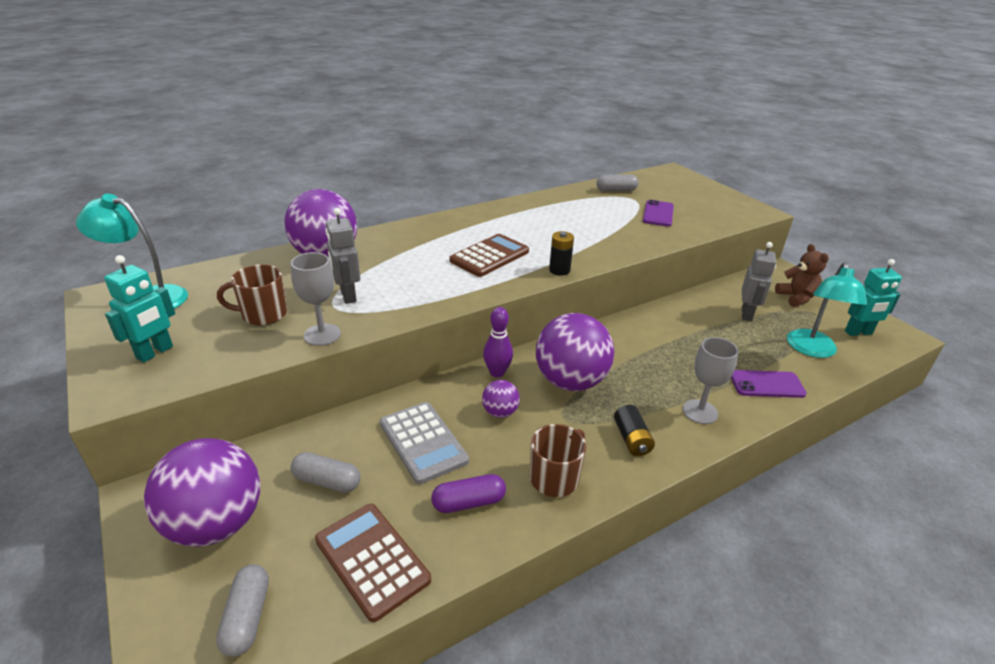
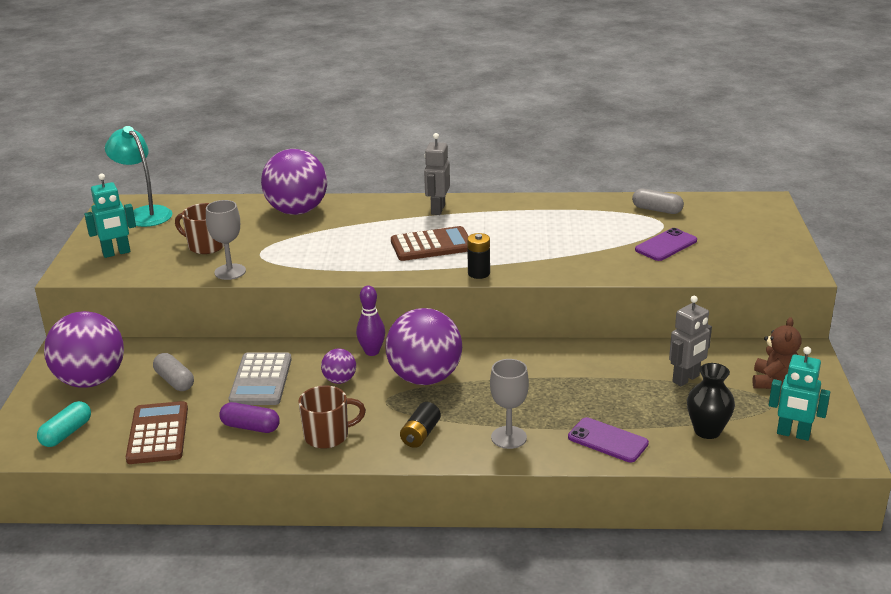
camera: 35 degrees right, 5 degrees down
(247, 617) = (66, 433): grey capsule -> turquoise capsule
(347, 296) = (278, 248): grey robot -> grey robot (437, 209)
(812, 350) = (707, 431): turquoise lamp -> black vase

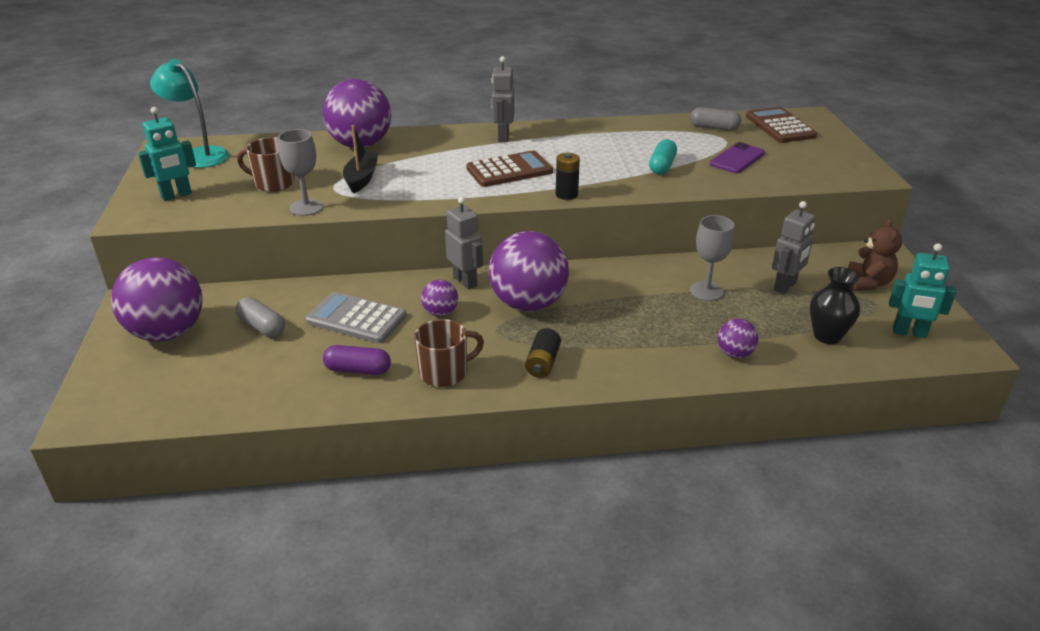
camera: 10 degrees left, 5 degrees up
(66, 433) = (150, 394): turquoise capsule -> turquoise capsule (662, 166)
(158, 434) = (256, 386): brown calculator -> brown calculator (780, 126)
(261, 380) = (356, 319): grey calculator -> grey calculator turned 120 degrees clockwise
(288, 246) = (361, 178): none -> black boat
(372, 352) = (465, 281): purple bowling pin -> grey robot
(509, 437) = (634, 359): grey goblet -> grey goblet (706, 291)
(608, 440) = (735, 354): purple phone -> purple ball

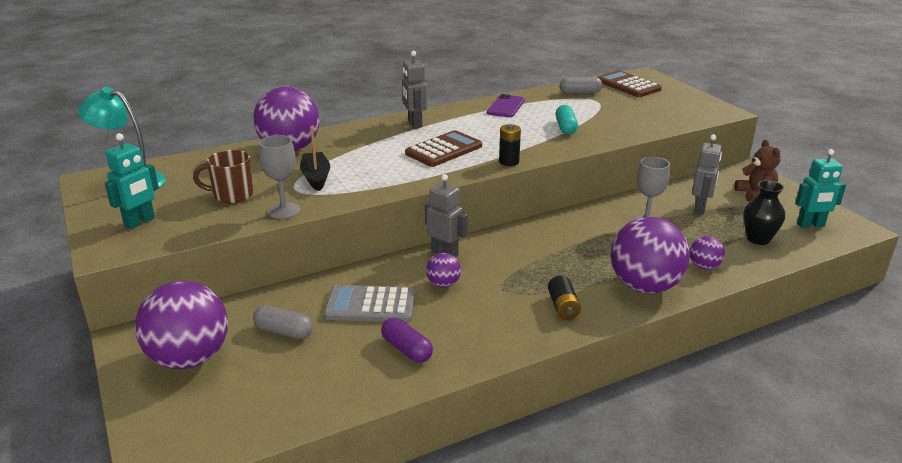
camera: 20 degrees left, 5 degrees down
(358, 370) = (407, 349): purple capsule -> purple capsule turned 60 degrees clockwise
(445, 372) = (487, 334): brown mug -> none
(528, 304) = (513, 261): purple ball -> purple ball (644, 286)
(737, 159) = (618, 114): purple phone -> purple phone (506, 106)

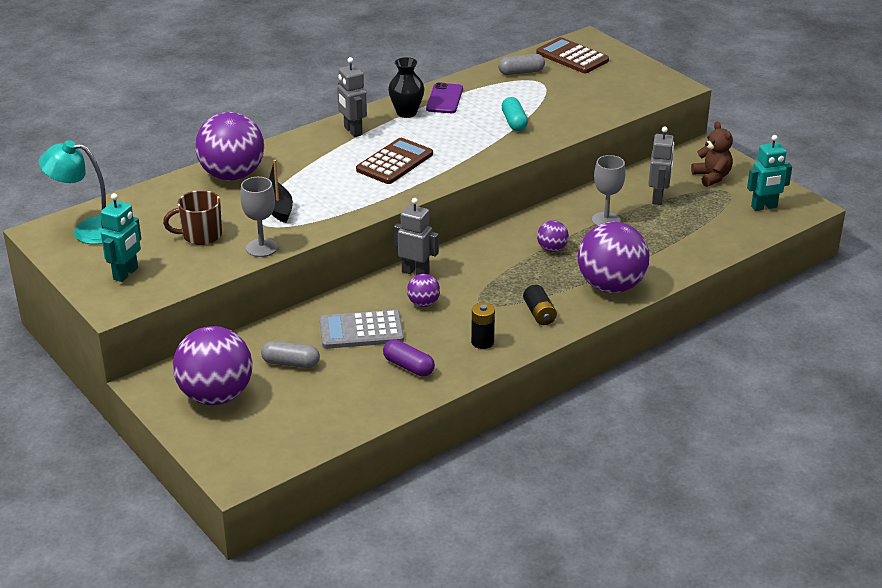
camera: 10 degrees left, 5 degrees up
(509, 162) = (465, 171): black battery -> black battery (482, 342)
(704, 266) = (664, 261): purple ball -> purple ball (552, 249)
(758, 239) = (714, 227): black vase -> black vase (406, 113)

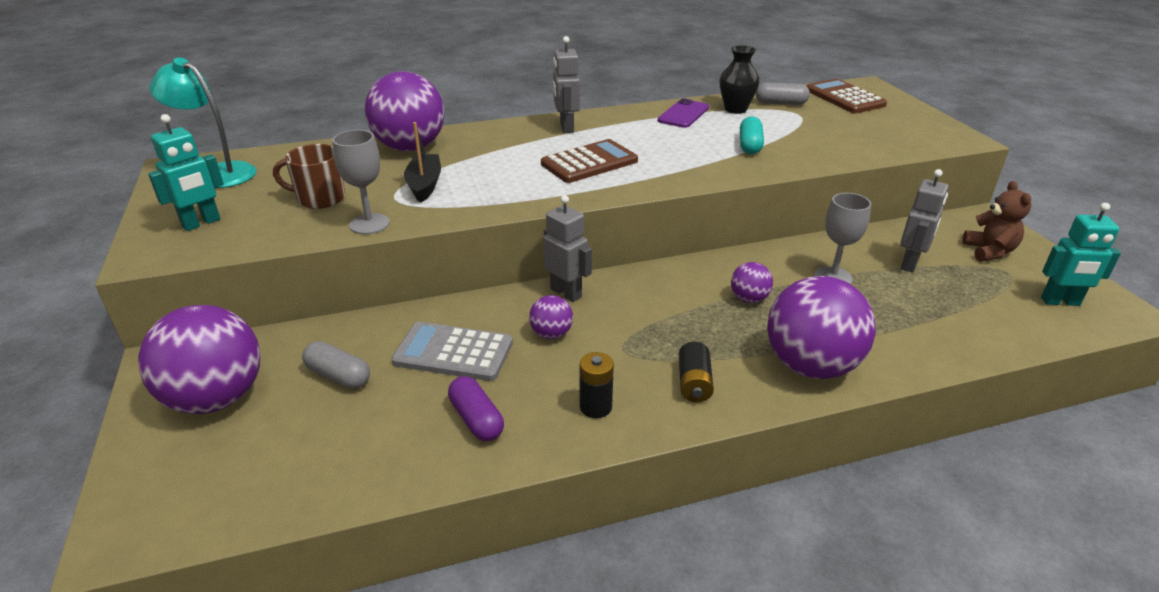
camera: 20 degrees right, 0 degrees up
(406, 113) = (634, 120): black vase -> black vase (735, 109)

